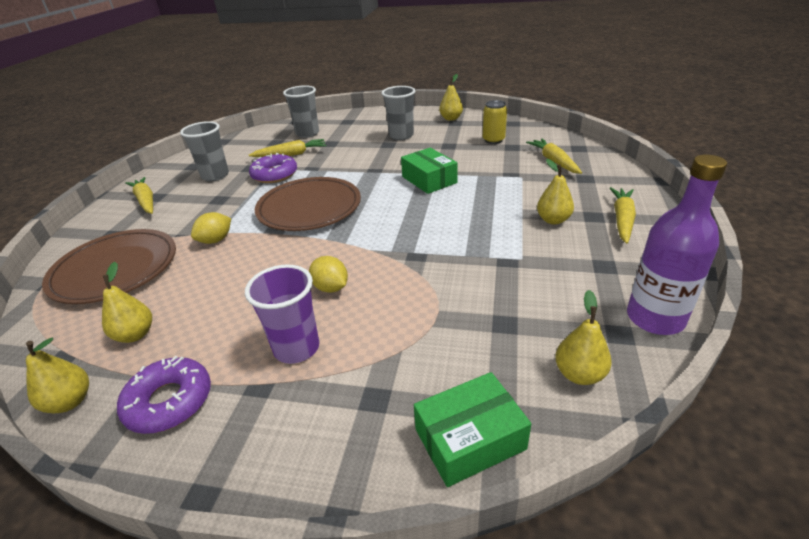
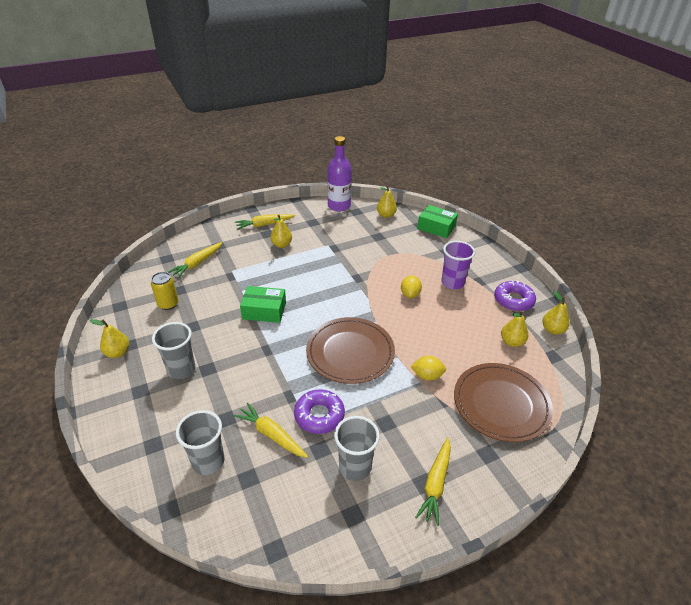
camera: 130 degrees left, 5 degrees up
(429, 180) = (264, 311): green box -> green box turned 75 degrees clockwise

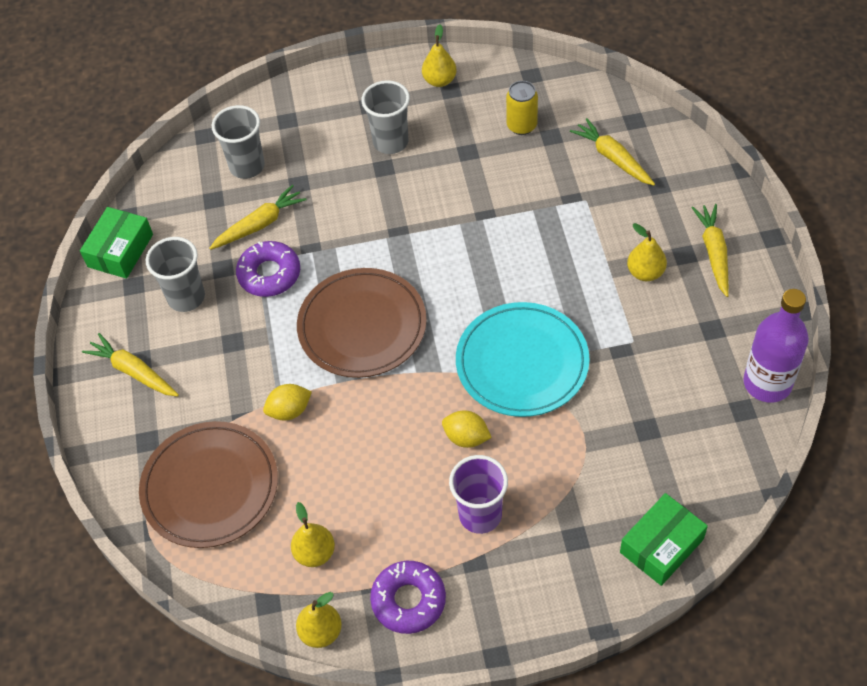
camera: 110 degrees right, 15 degrees up
(264, 311) = (478, 234): green box -> green box (120, 250)
(354, 280) = (522, 363): none -> turquoise plate
(386, 215) = (721, 462): yellow pear -> none
(427, 375) = (289, 410): yellow lemon -> yellow lemon turned 45 degrees clockwise

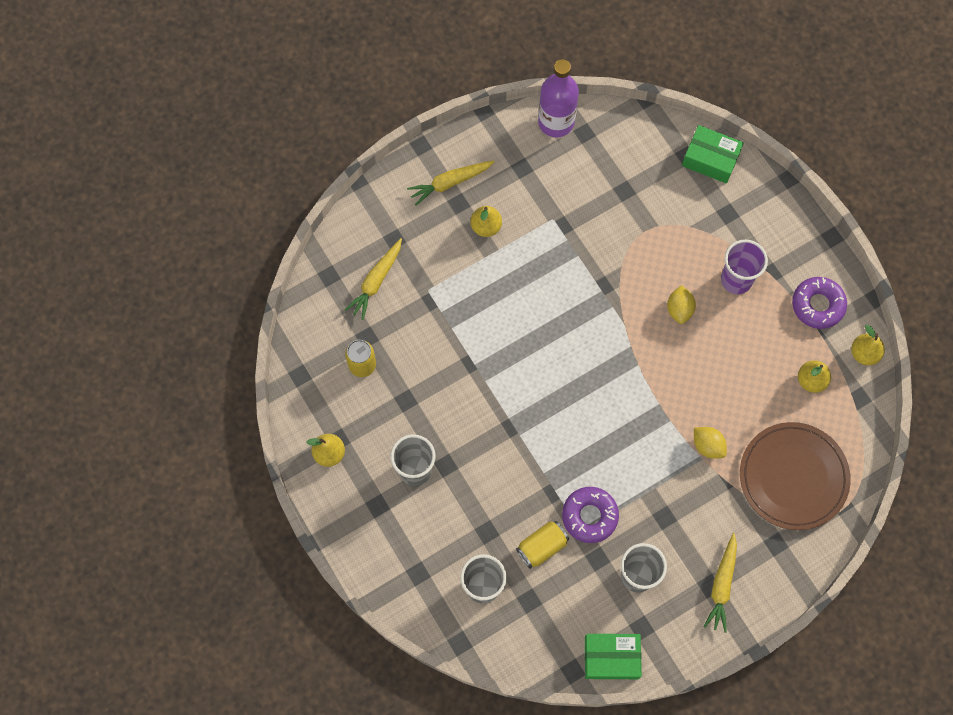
camera: 115 degrees left, 15 degrees up
(260, 224) = (542, 547): yellow carrot -> yellow can
(362, 326) = (612, 421): brown plate -> none
(522, 363) = (601, 291): turquoise plate -> none

